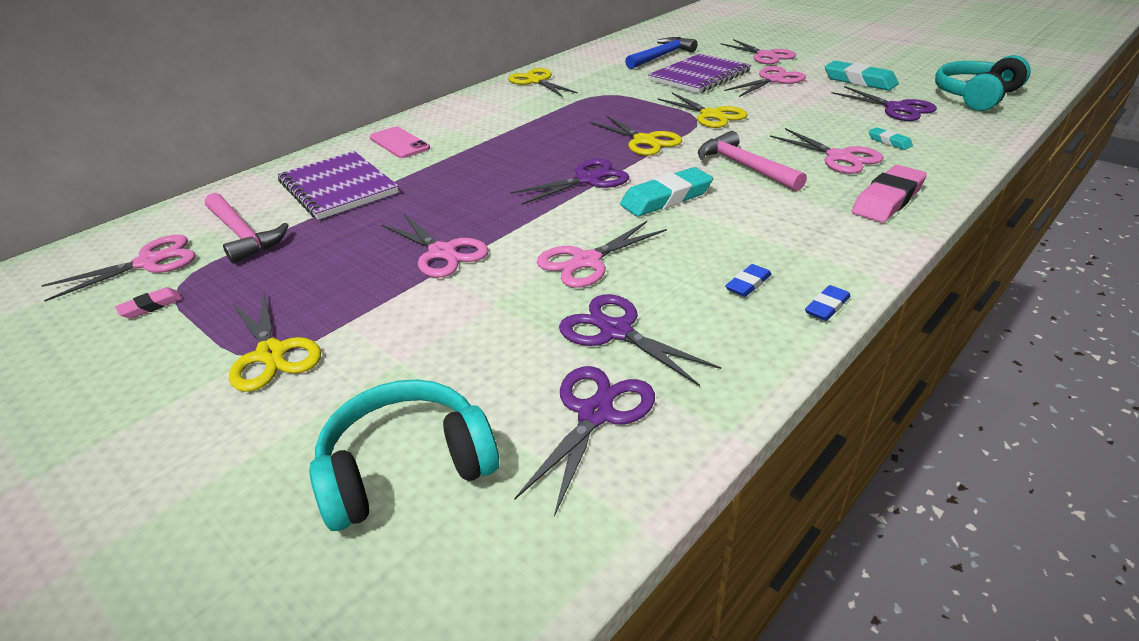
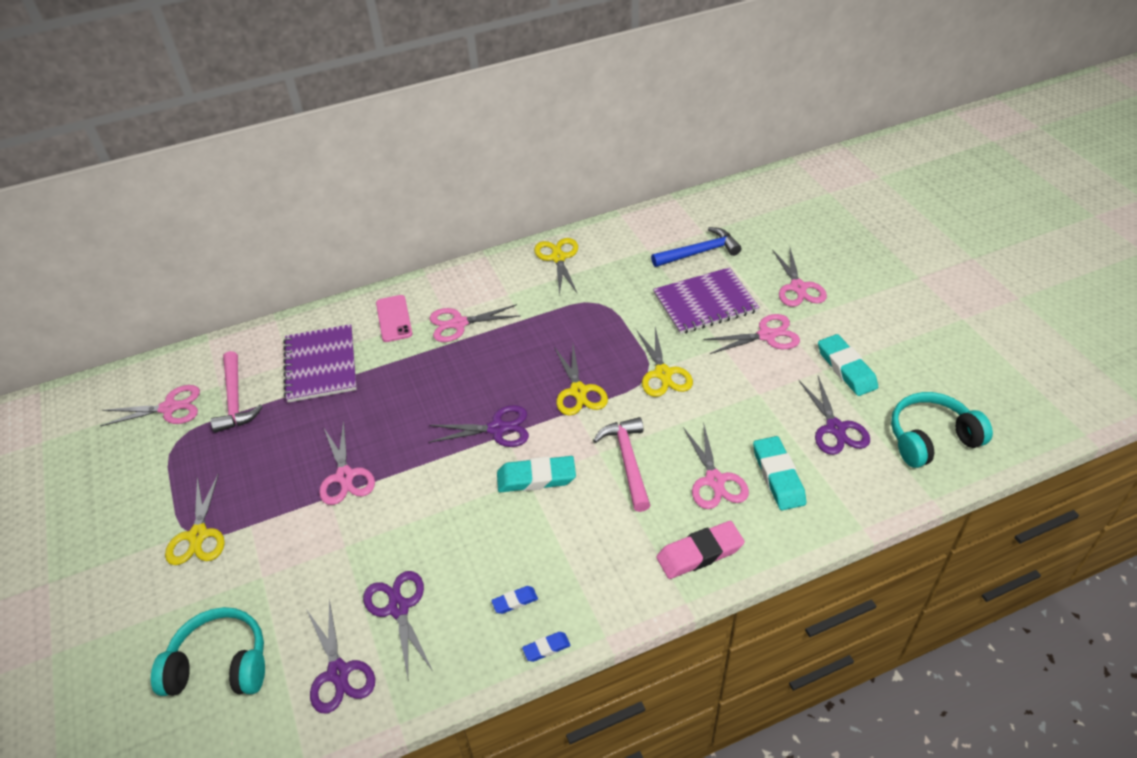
camera: 25 degrees right, 10 degrees up
(151, 306) = (154, 457): pink eraser -> none
(586, 261) = (429, 528): pink scissors -> pink scissors (459, 324)
(595, 414) = (338, 673): purple scissors -> purple scissors turned 105 degrees clockwise
(889, 142) = (778, 476): turquoise eraser -> turquoise eraser, size x1.95

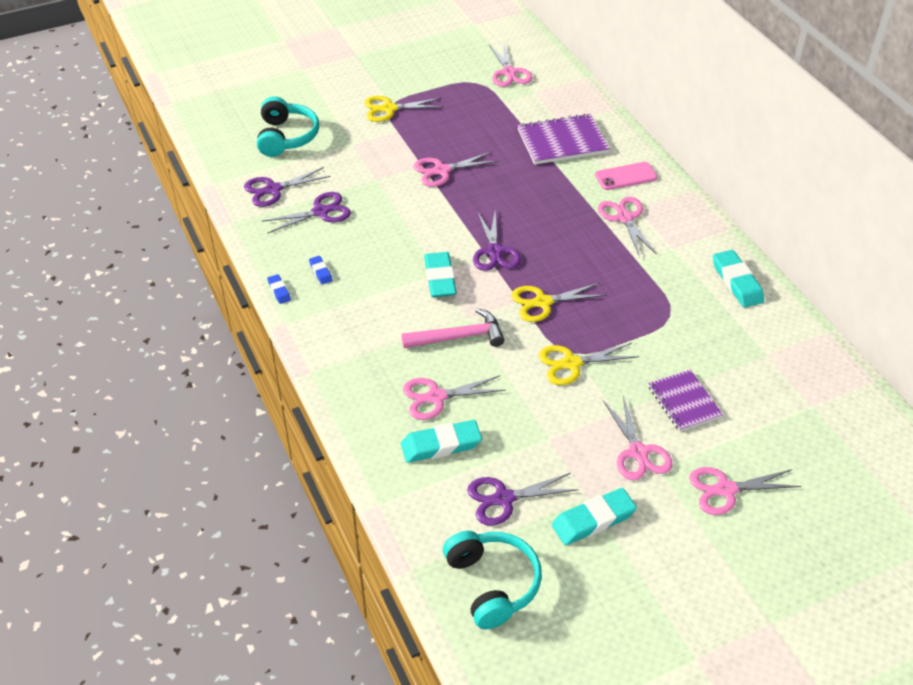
camera: 85 degrees right, 0 degrees up
(235, 400) = (519, 103): pink hammer -> none
(558, 258) = (737, 282): yellow scissors -> turquoise eraser
(699, 252) = (772, 400): blue hammer -> none
(699, 553) = (357, 383): pink eraser -> none
(705, 303) = (684, 402): purple notebook -> purple notebook, size x0.66

